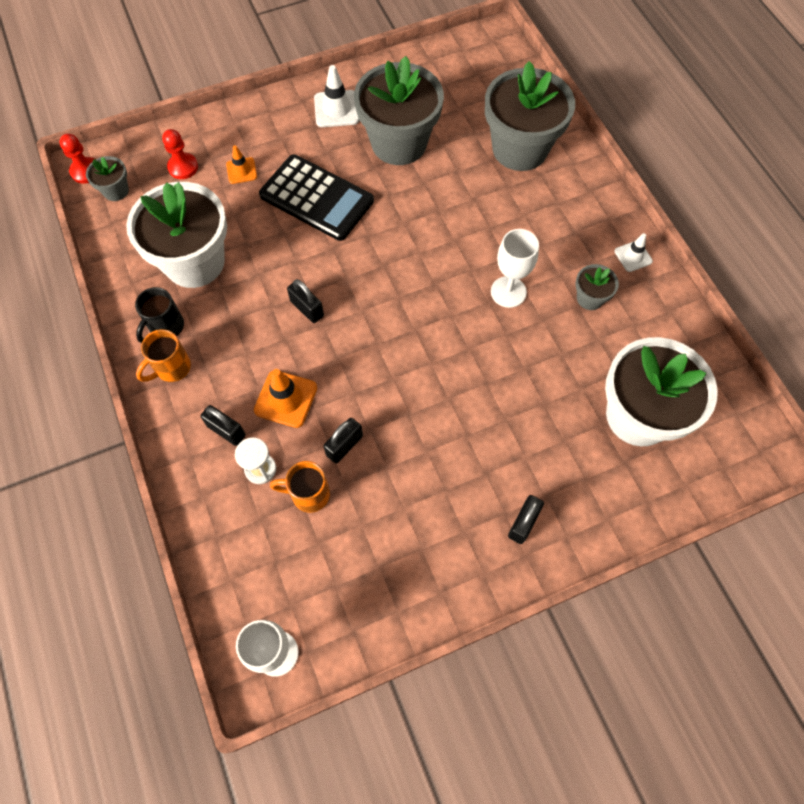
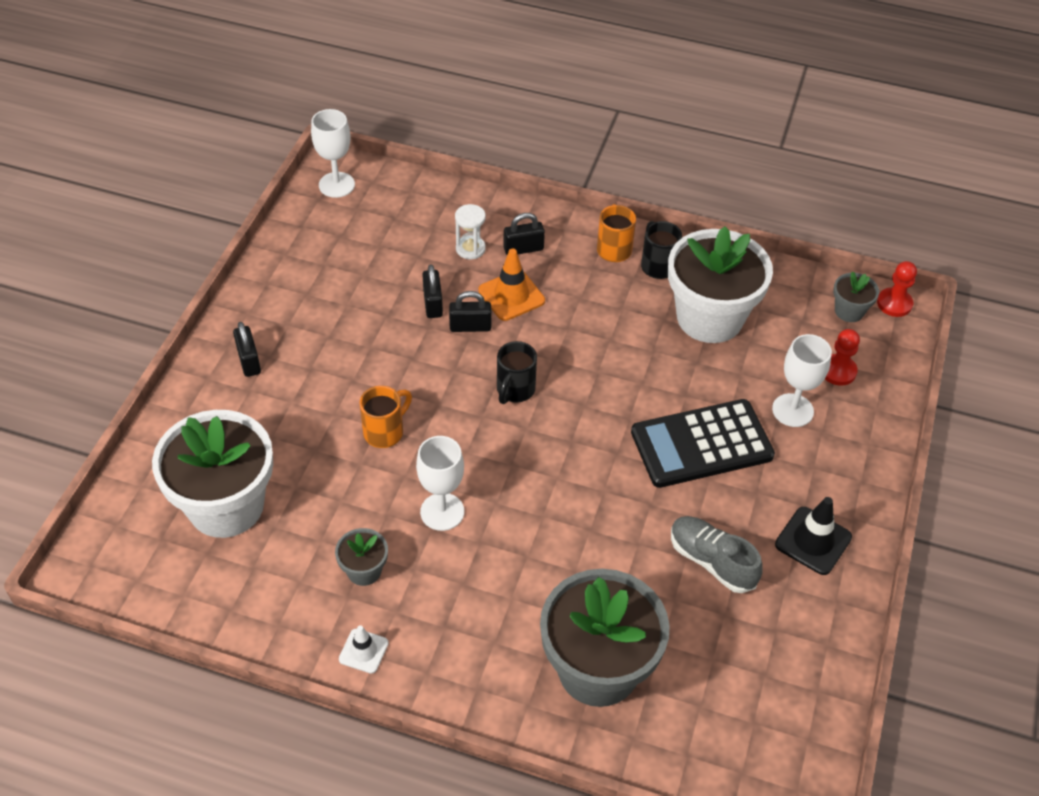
camera: 130 degrees right, 15 degrees down
(241, 171) = (792, 410): orange traffic cone -> white goblet
(307, 309) = (582, 359): black padlock -> black padlock (470, 326)
(308, 494) = (420, 261): orange mug -> orange mug (385, 432)
(336, 109) = (813, 541): white traffic cone -> black traffic cone
(374, 327) = (515, 390): none -> black mug
(399, 143) = (711, 561): grey flower pot -> grey shoe

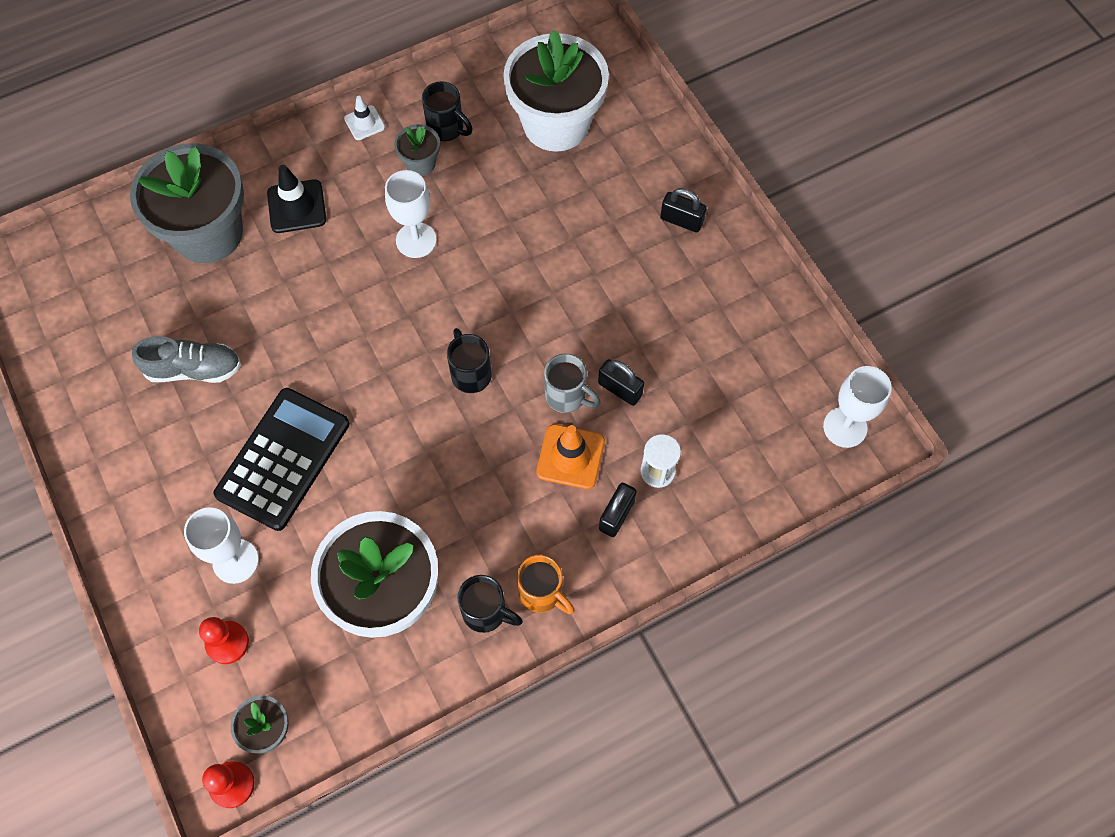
camera: 135 degrees right, 15 degrees up
(308, 581) = (447, 129): none -> black mug
(385, 432) = (522, 258): orange mug -> none
(470, 326) = (567, 396): black padlock -> grey mug
(813, 541) = (130, 452): black traffic cone -> black traffic cone (296, 206)

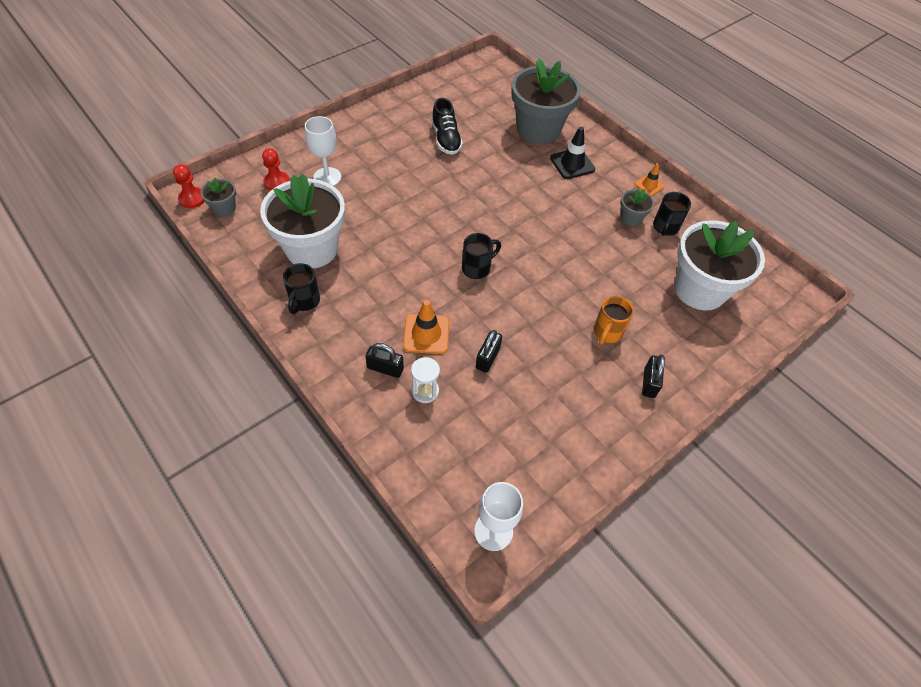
camera: 75 degrees right, 10 degrees down
(194, 369) = (446, 139): grey shoe -> black shoe
(283, 459) = (396, 186): black calculator -> none
(364, 123) = (649, 185): white traffic cone -> orange traffic cone
(416, 240) = (570, 225): white goblet -> none
(542, 593) = (320, 331): orange mug -> orange mug (607, 333)
(567, 396) = (473, 326): grey mug -> none

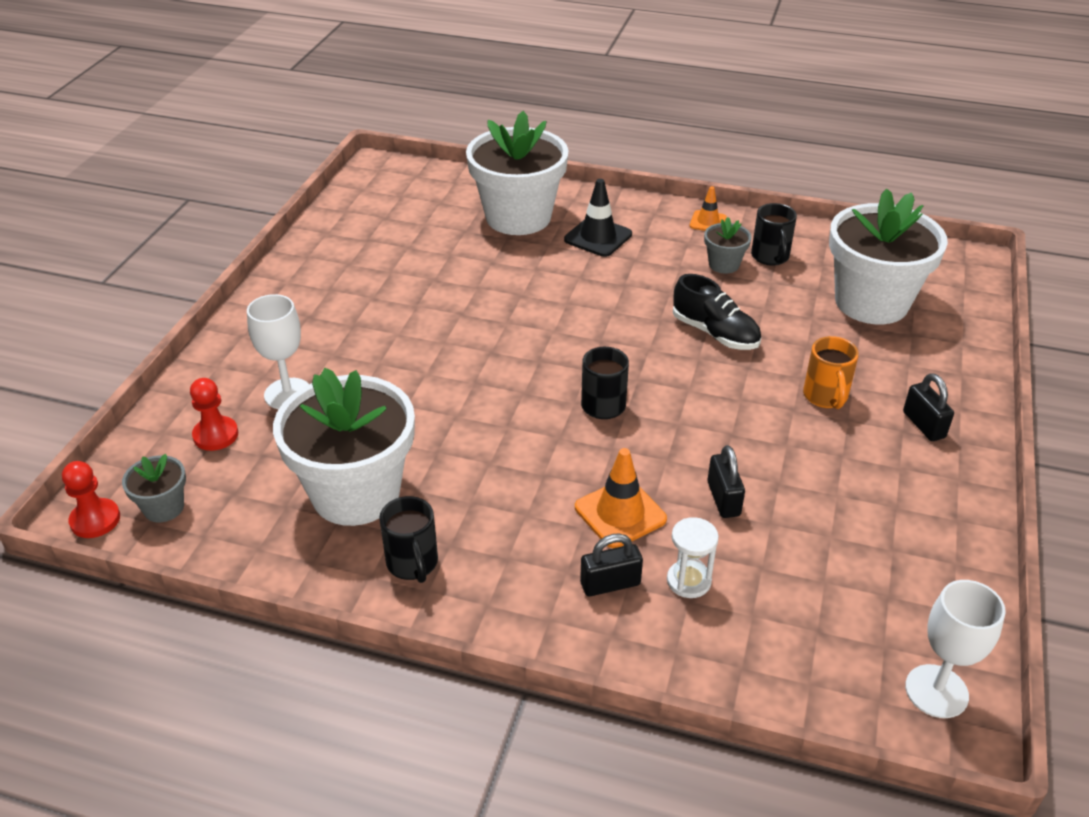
camera: 30 degrees left, 15 degrees down
(446, 139) = (411, 277): black shoe -> black shoe (715, 333)
(538, 129) = (518, 217): grey flower pot -> white flower pot

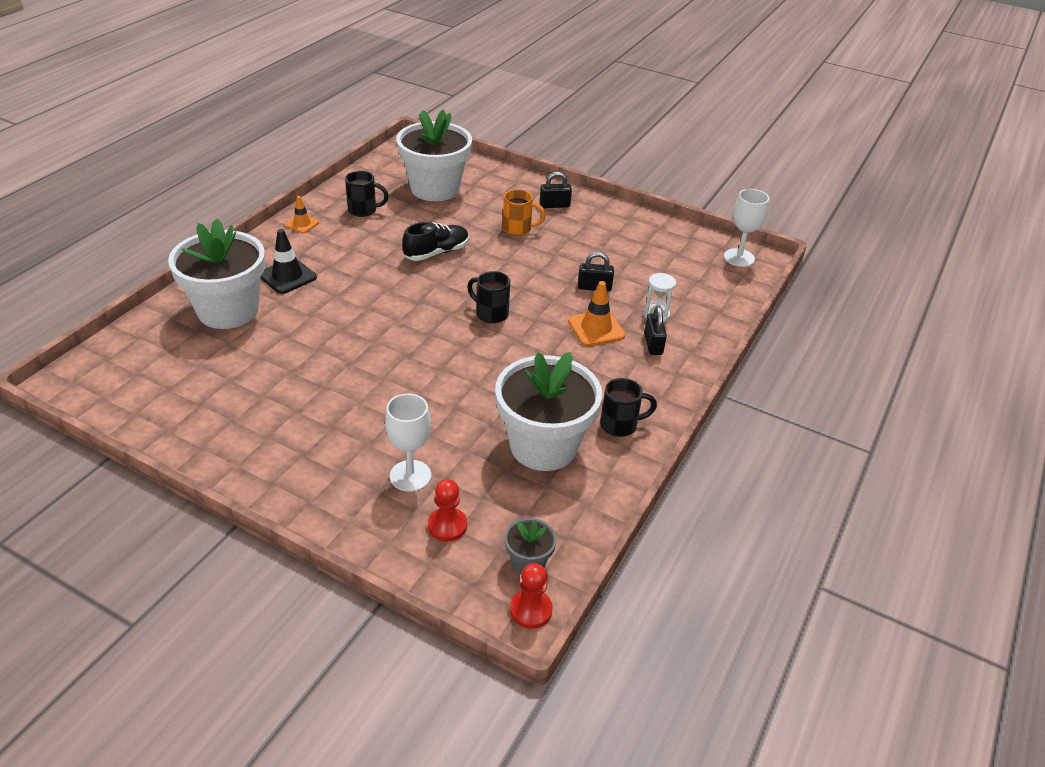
camera: 80 degrees left, 0 degrees up
(724, 264) = (360, 230): grey flower pot -> none

